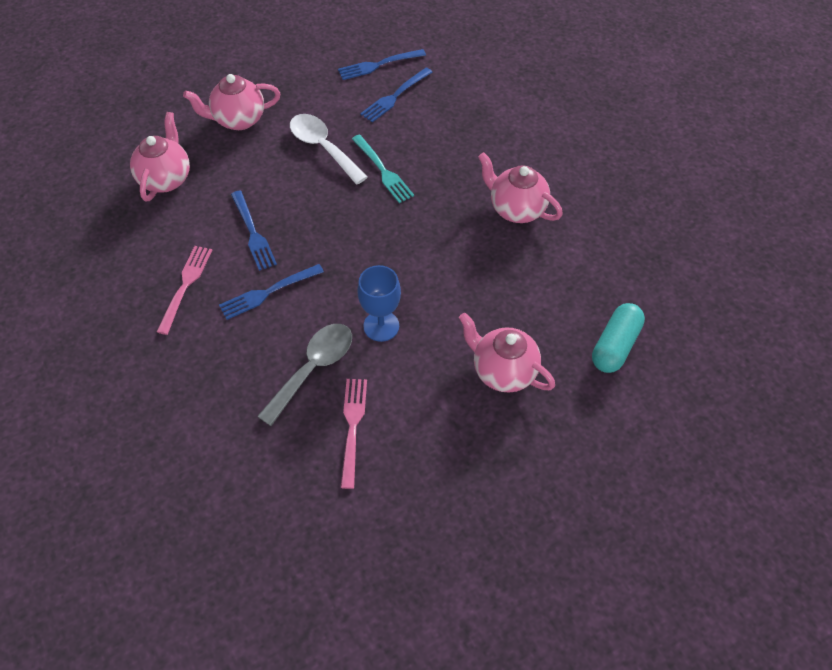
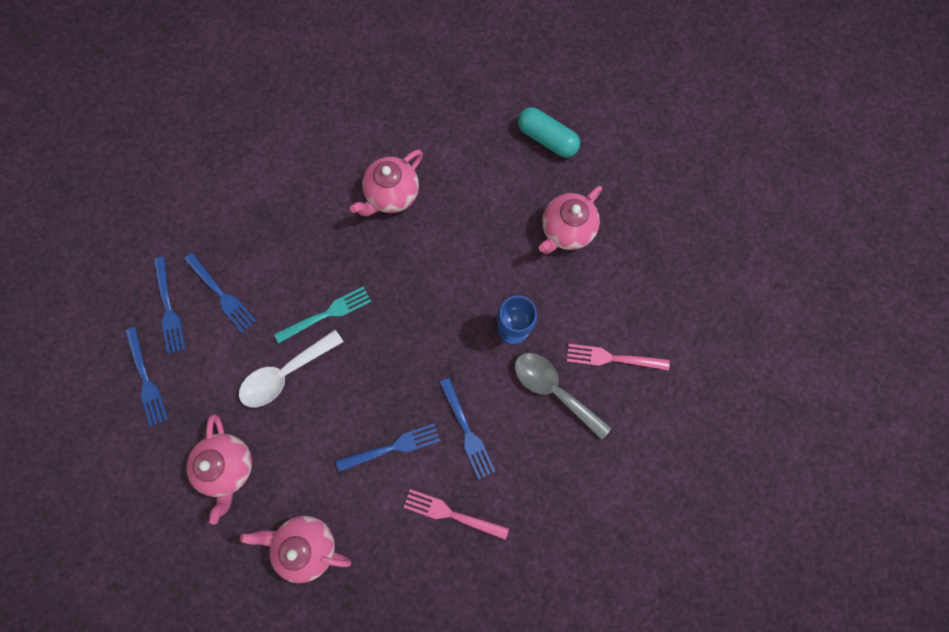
camera: 85 degrees left, 20 degrees up
(314, 60) = (146, 379): none -> blue fork

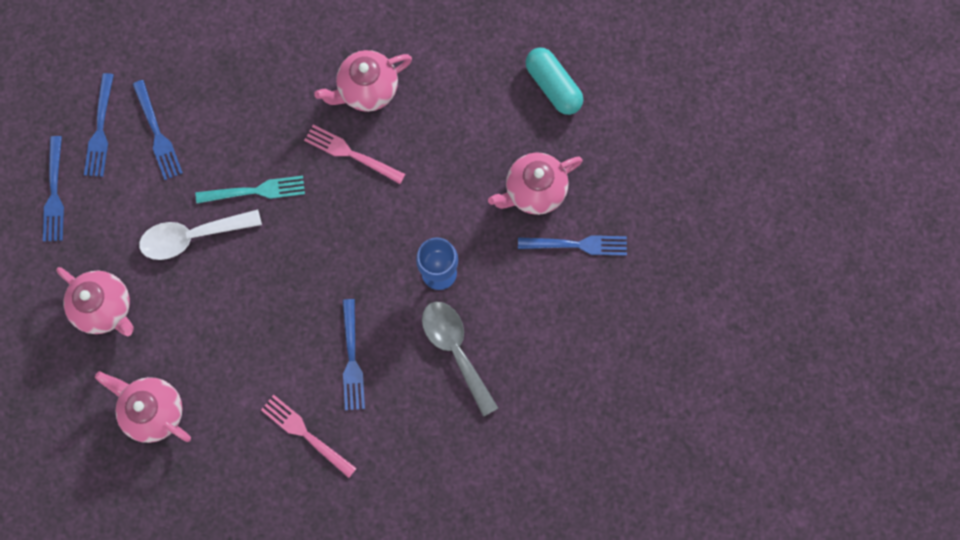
camera: 20 degrees right, 0 degrees up
(229, 466) = (106, 308): pink teapot -> pink teapot turned 60 degrees counterclockwise
(392, 447) = (271, 348): blue fork -> blue fork (577, 245)
(613, 358) = (529, 340): pink fork -> pink fork (351, 154)

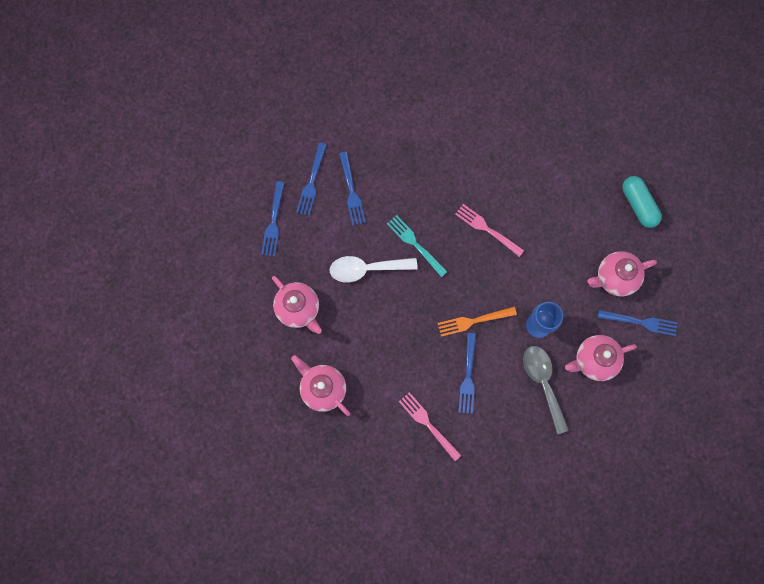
camera: 10 degrees right, 0 degrees up
(255, 191) = (415, 244): turquoise fork -> turquoise fork turned 135 degrees counterclockwise
(349, 282) = (473, 321): none -> orange fork
(367, 90) = (504, 185): pink teapot -> pink teapot (594, 360)

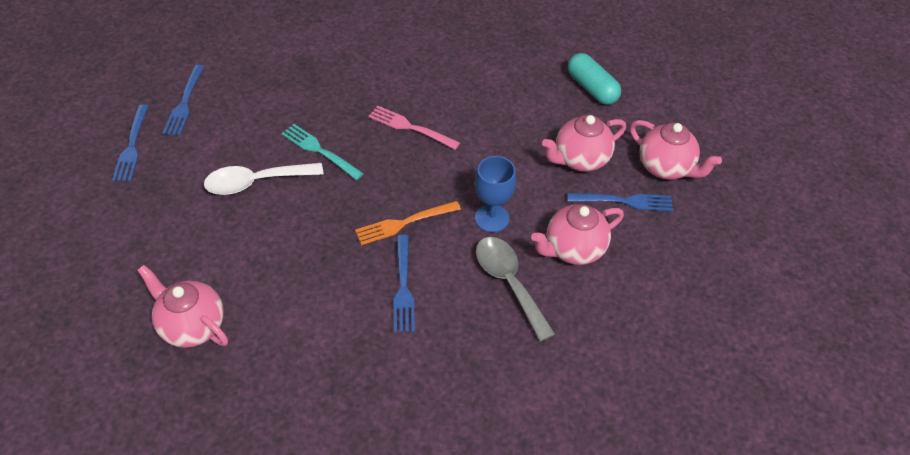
camera: 10 degrees left, 25 degrees down
(298, 309) = (161, 235): pink teapot -> pink teapot (665, 167)
(351, 191) = (235, 107): blue fork -> none
(428, 424) = (350, 353): pink fork -> none

